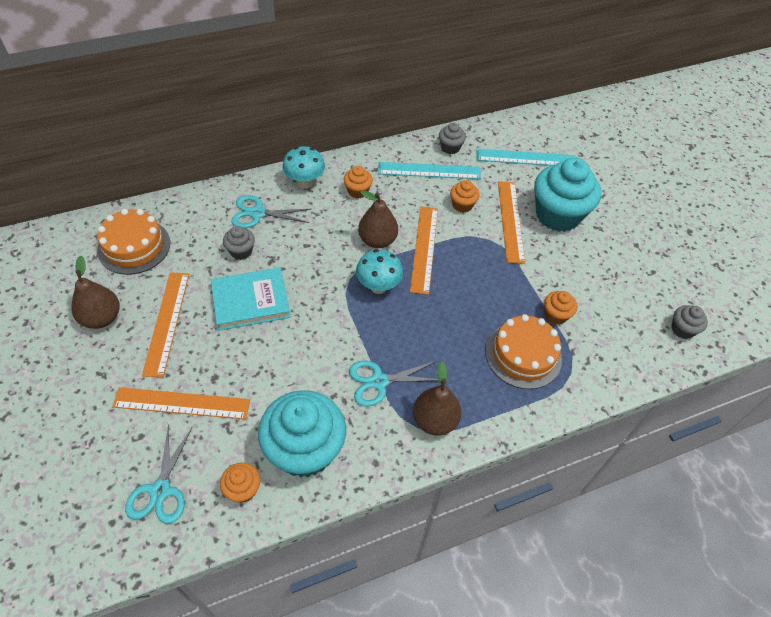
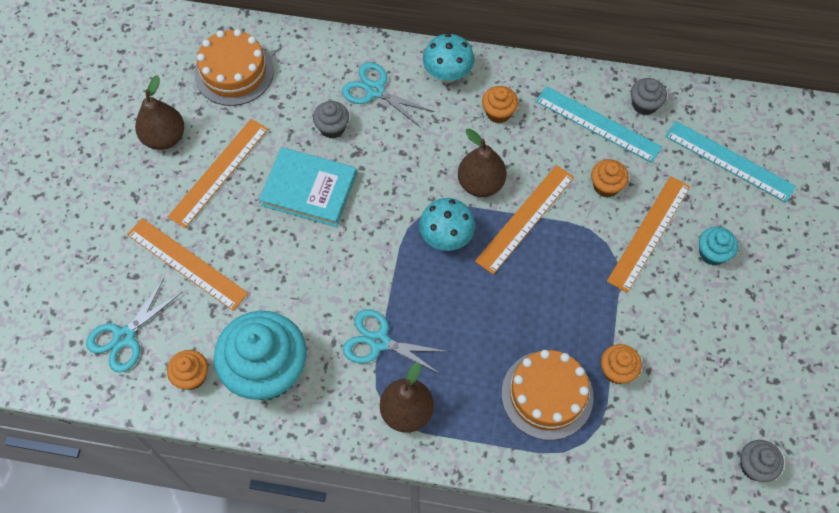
camera: 35 degrees right, 10 degrees up
(557, 215) = (712, 253): turquoise cupcake -> turquoise cupcake, size x0.45

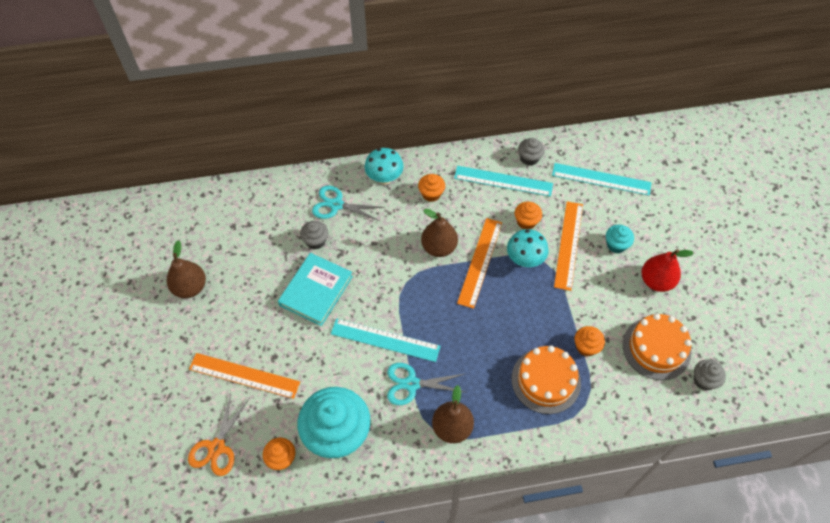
camera: 20 degrees left, 5 degrees down
(124, 337) = (216, 447): turquoise scissors -> orange scissors
(219, 172) = (242, 300): orange ruler -> none
(234, 72) = (225, 223): orange cake -> orange cake (656, 348)
(309, 189) = (316, 291): turquoise book -> turquoise book turned 60 degrees counterclockwise
(368, 277) = (385, 340): none -> turquoise ruler
(446, 238) = (430, 293): turquoise mushroom -> turquoise mushroom (524, 260)
(746, 318) = (656, 281): none -> red pear

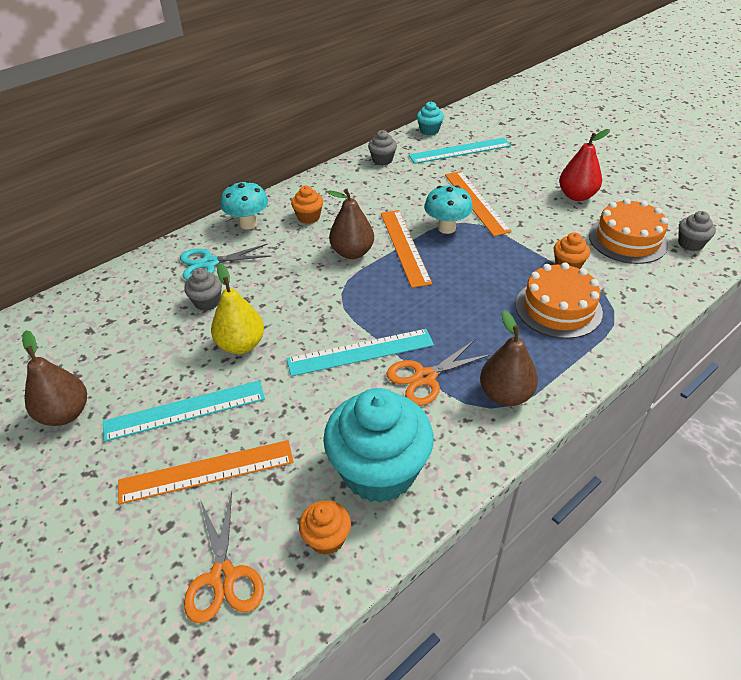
camera: 30 degrees left, 15 degrees down
(316, 291) = (241, 345): turquoise book -> yellow pear
(411, 384) = (425, 377): turquoise scissors -> orange scissors
(503, 181) = (372, 183): turquoise ruler -> turquoise ruler (185, 410)
(526, 222) = (421, 201): orange cupcake -> none
(616, 245) = (517, 186): turquoise cupcake -> turquoise cupcake (429, 130)

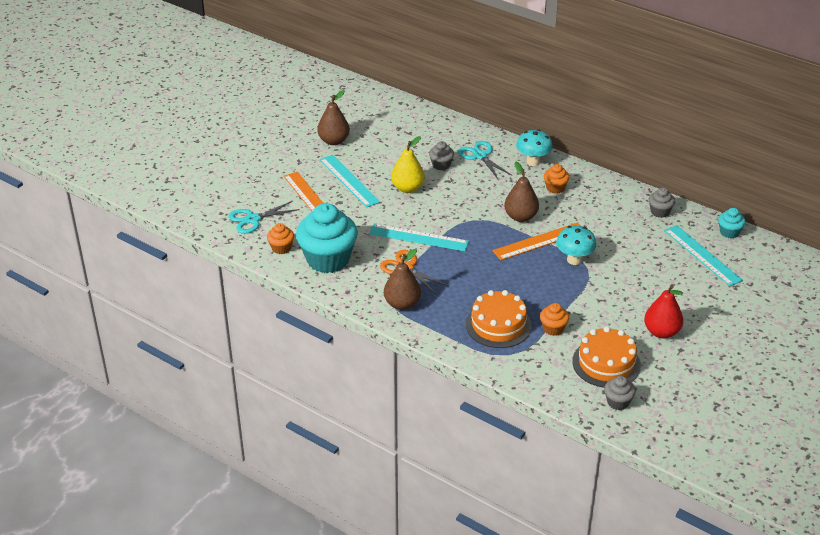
camera: 75 degrees right, 5 degrees down
(222, 577) = (252, 219): orange scissors -> turquoise scissors
(360, 352) = (418, 237): turquoise ruler -> turquoise ruler turned 45 degrees counterclockwise
(476, 202) = (620, 272): orange ruler -> none

